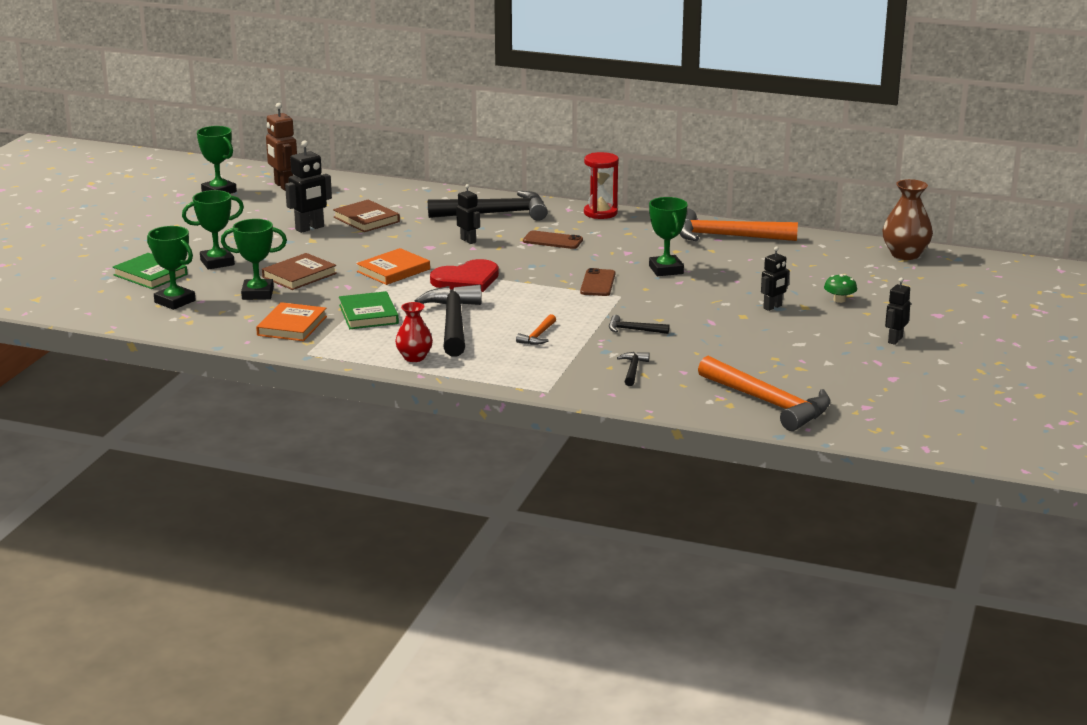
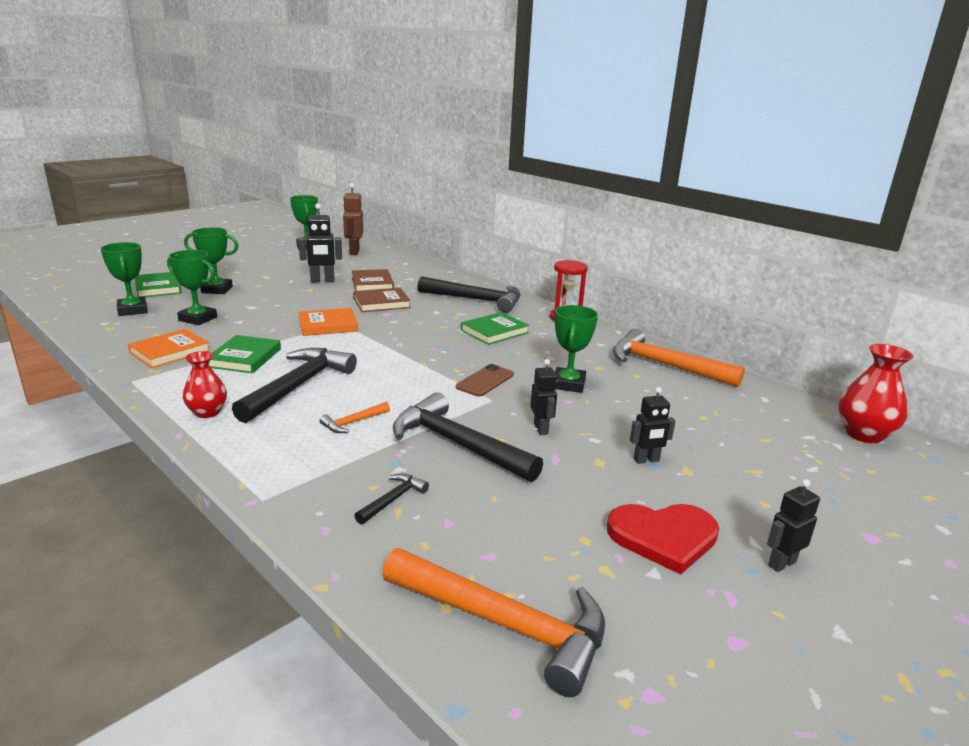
camera: 25 degrees right, 0 degrees up
(299, 275) = (253, 312): brown book -> brown book (381, 303)
(467, 279) = (373, 348): red heart -> red heart (663, 537)
(468, 240) = (424, 315): black robot -> black robot (541, 429)
(552, 241) = (494, 331): brown phone -> green book
(633, 330) = (458, 444): black hammer -> black hammer, size x2.23
(768, 403) = (504, 624): orange hammer -> orange hammer turned 45 degrees counterclockwise
(839, 300) = (739, 474): green mushroom -> none
(905, 254) = (863, 434): brown vase -> red vase

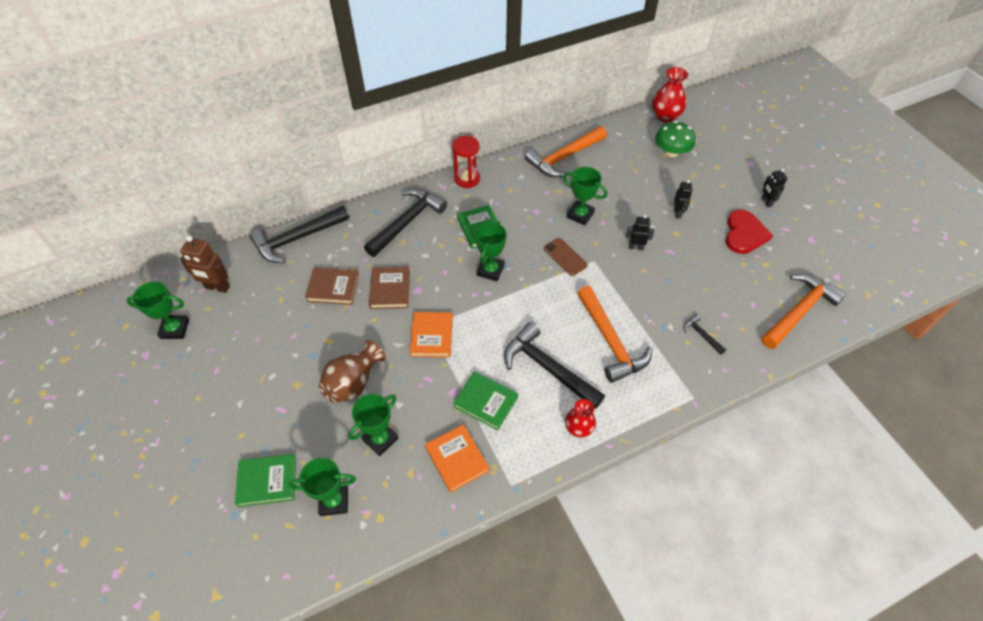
camera: 70 degrees left, 30 degrees up
(217, 290) = (297, 423): green trophy -> green trophy (490, 270)
(263, 302) = (353, 382): none -> brown vase
(322, 281) = (308, 327): black robot -> none
(353, 422) = (610, 341): orange hammer -> orange hammer, size x2.23
(458, 444) = (647, 292): black hammer -> black hammer (297, 239)
(784, 445) = (671, 152): none -> green mushroom

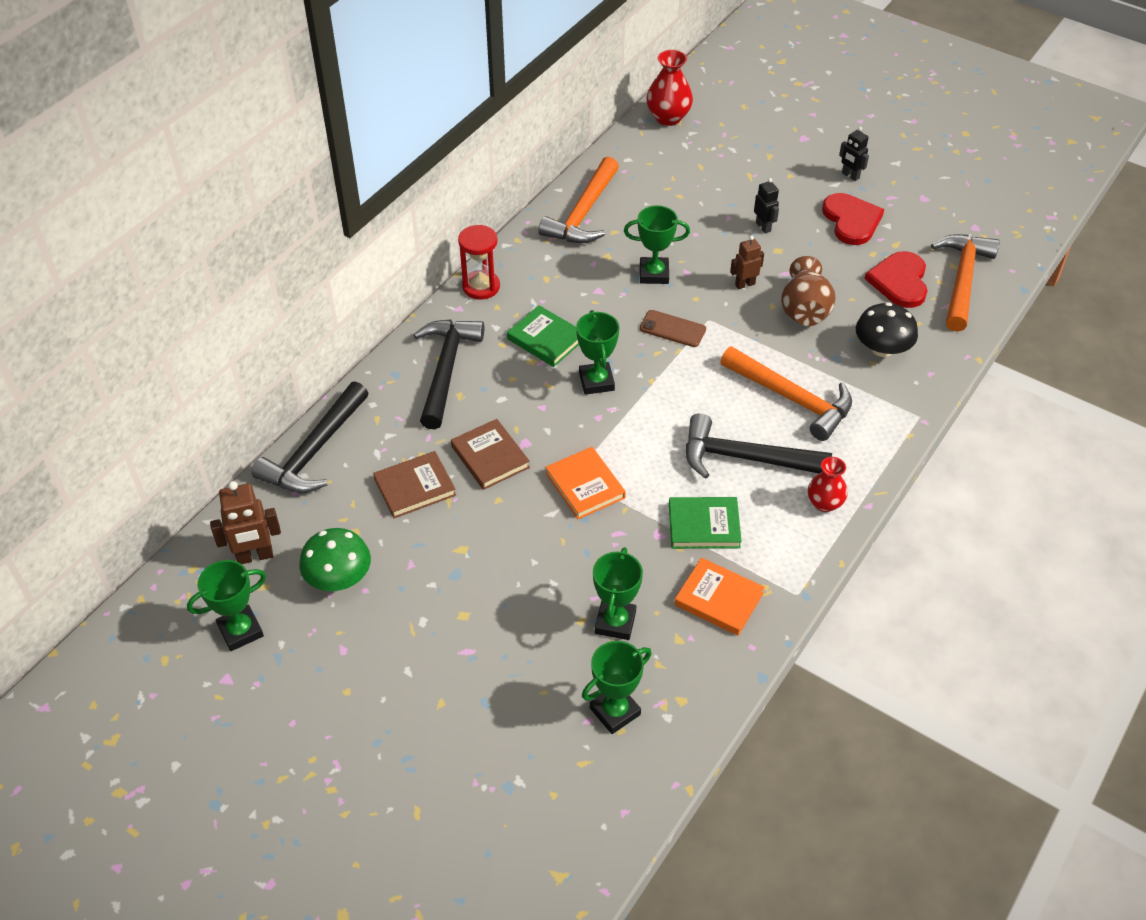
camera: 30 degrees left, 5 degrees down
(267, 481) = (518, 733): green book -> none
(353, 382) = (532, 579): brown vase -> brown vase (804, 310)
(636, 247) = (745, 284): black robot -> brown robot
(671, 152) = (706, 158): green mushroom -> green mushroom (338, 577)
(701, 335) = (882, 348): black hammer -> black mushroom
(749, 292) = (899, 281): none -> red heart

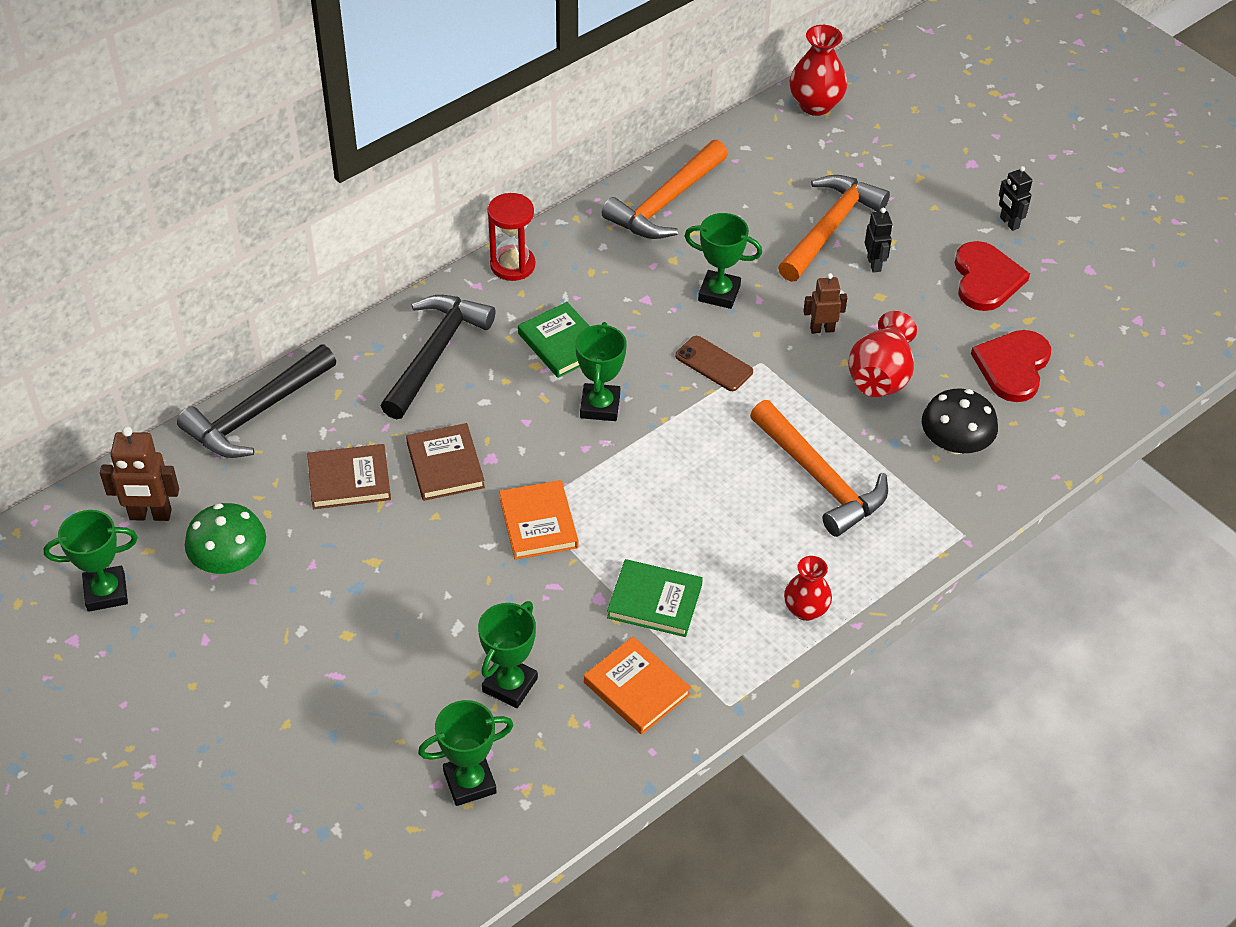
camera: 15 degrees right, 0 degrees up
(745, 458) = (735, 535): black hammer -> none
(804, 310) = (880, 376): brown vase -> red vase
(962, 280) = (1091, 382): orange hammer -> orange hammer (830, 228)

